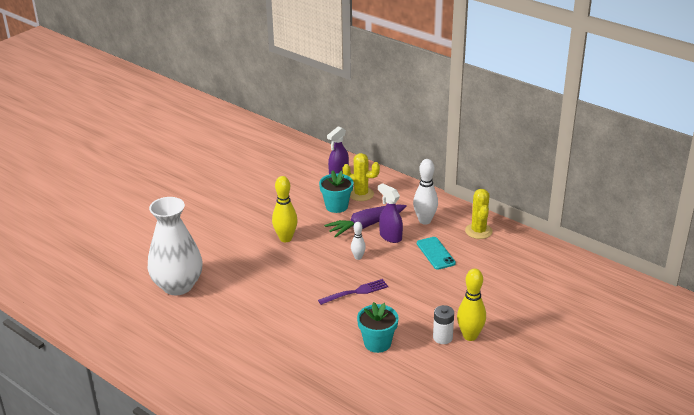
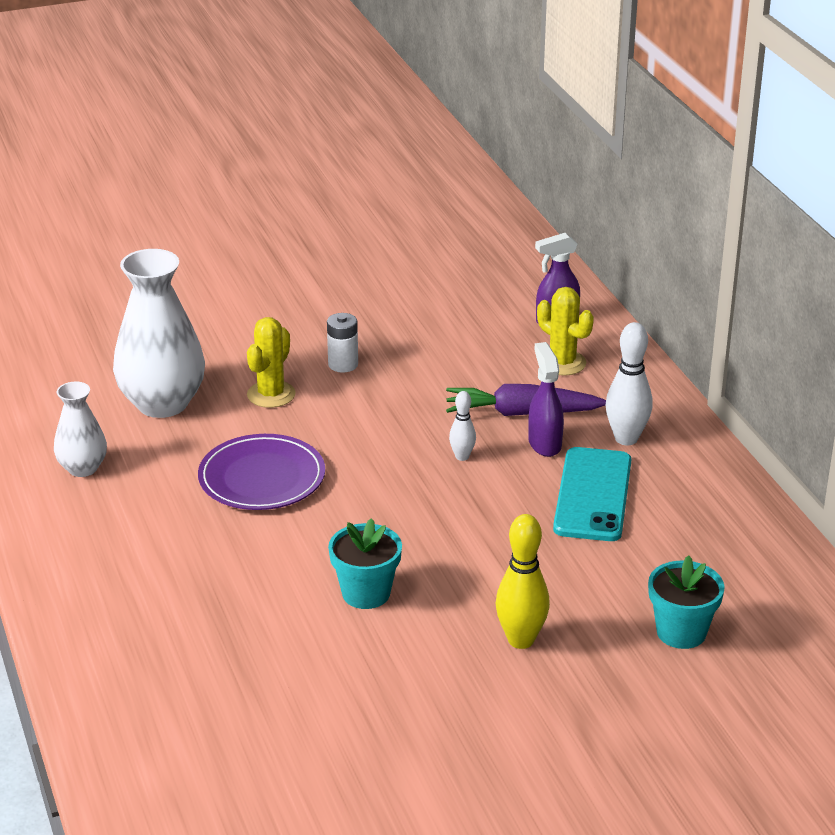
camera: 30 degrees right, 0 degrees up
(167, 336) = (82, 468): none -> white vase
(269, 305) = (262, 478): none -> purple plate
(285, 238) = (379, 390): yellow bowling pin -> none
(336, 206) = (505, 368): turquoise flower pot -> turquoise flower pot (681, 632)
(355, 292) = (406, 507): purple fork -> none
(435, 253) = (593, 495): turquoise phone -> turquoise phone, size x1.57
(442, 337) = (474, 625): white battery -> white battery (343, 364)
(478, 231) = (701, 486): yellow cactus -> yellow cactus (271, 394)

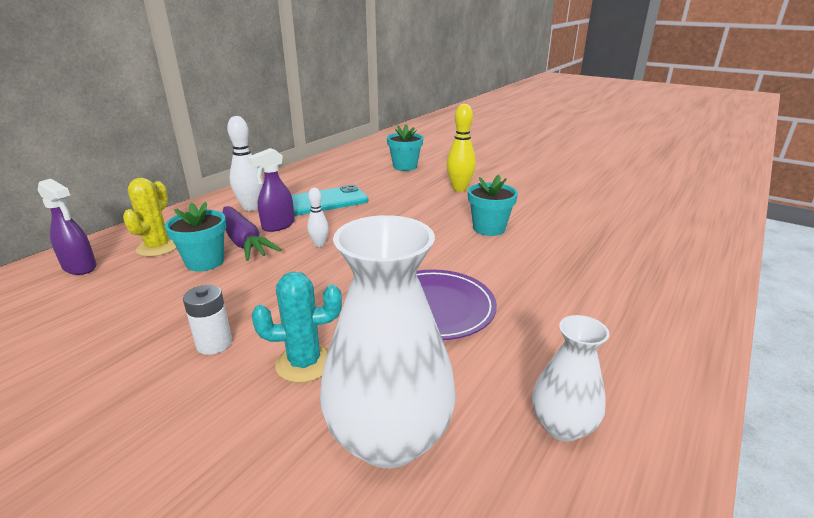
camera: 125 degrees left, 5 degrees down
(271, 394) = (304, 363): yellow cactus -> turquoise cactus
(495, 383) = (205, 262): none -> turquoise flower pot

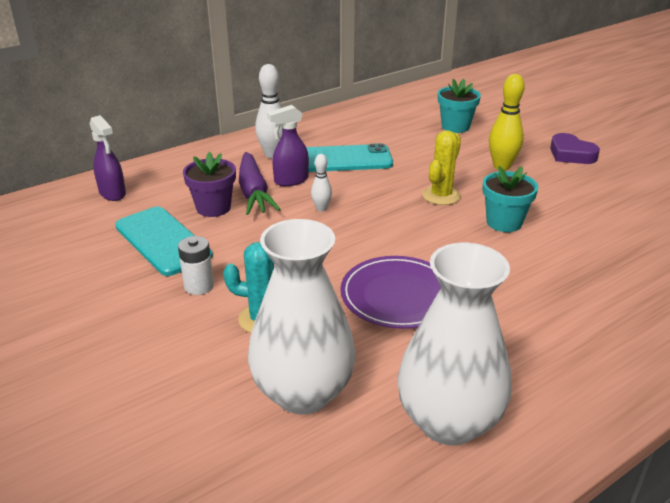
camera: 20 degrees right, 5 degrees up
(155, 304) = (163, 241): none -> turquoise phone
(158, 247) = (178, 185): yellow cactus -> yellow cactus (441, 196)
(205, 262) = (213, 208): turquoise flower pot -> purple flower pot
(506, 173) = (571, 154): none -> purple heart
(562, 426) = (448, 421): white vase -> white vase, size x1.81

